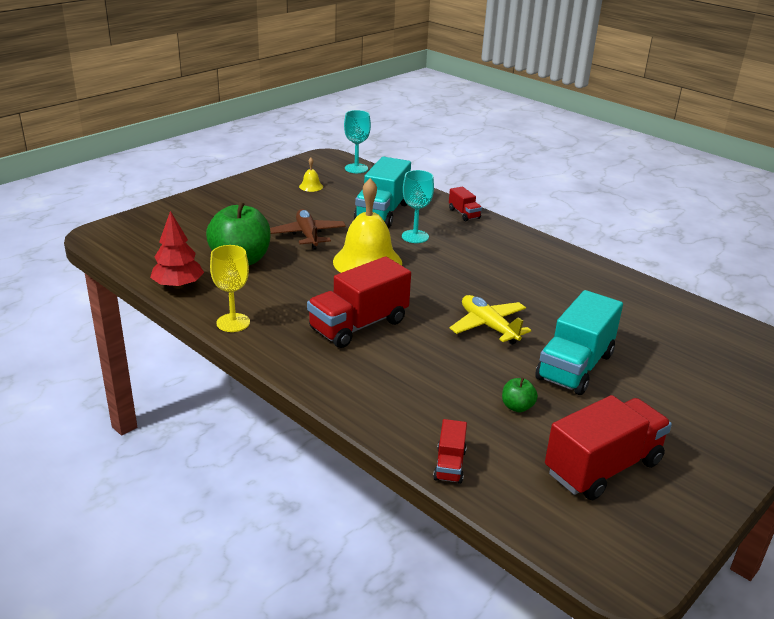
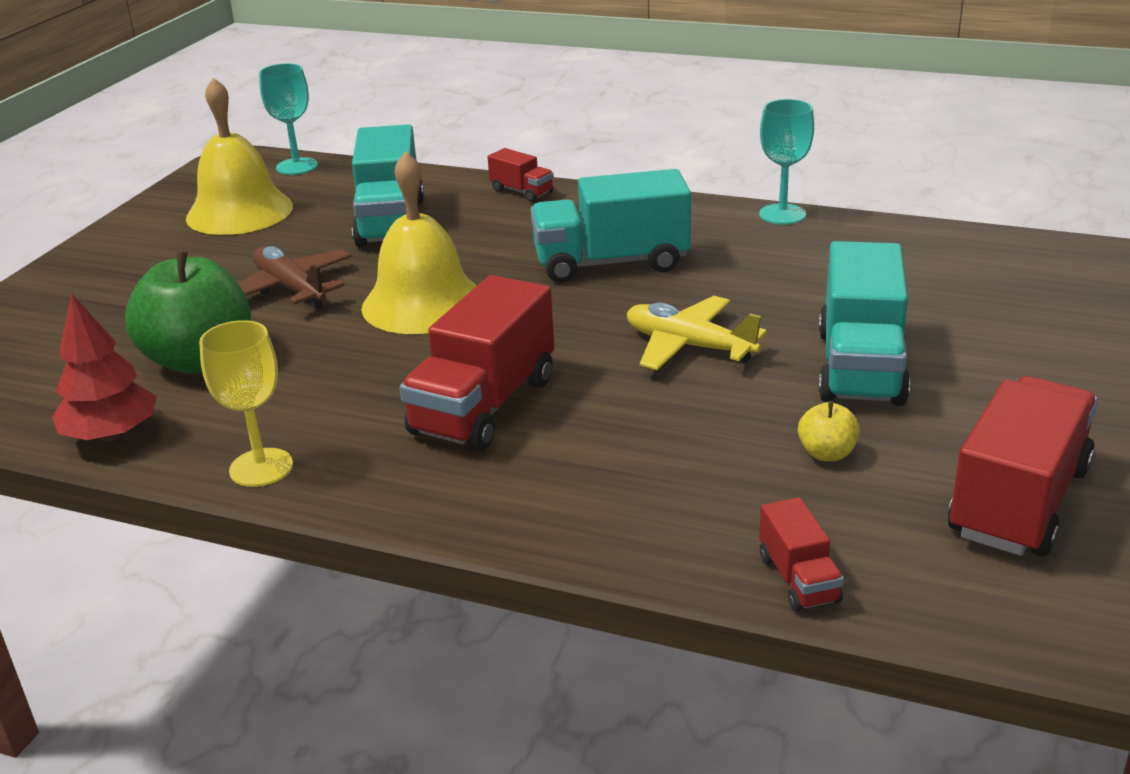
camera: 20 degrees left, 0 degrees up
(311, 186) = (239, 212): yellow bell -> yellow bell, size x2.46
(415, 236) = (471, 244): turquoise goblet -> turquoise goblet (782, 214)
(482, 268) = (611, 263): none -> turquoise truck
(517, 407) = (827, 453): green apple -> yellow apple

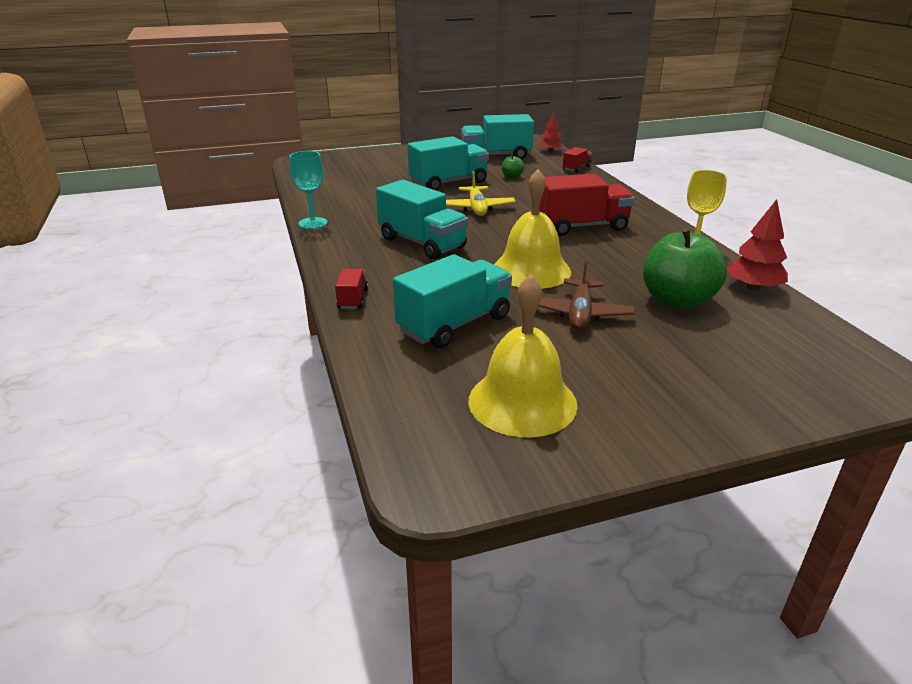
camera: 130 degrees left, 0 degrees up
(297, 166) = (404, 429): turquoise goblet -> none
(827, 453) = (512, 176): yellow apple -> green apple
(1002, 620) = (550, 151): none -> red tree
(1018, 502) = (496, 156): red truck -> turquoise truck

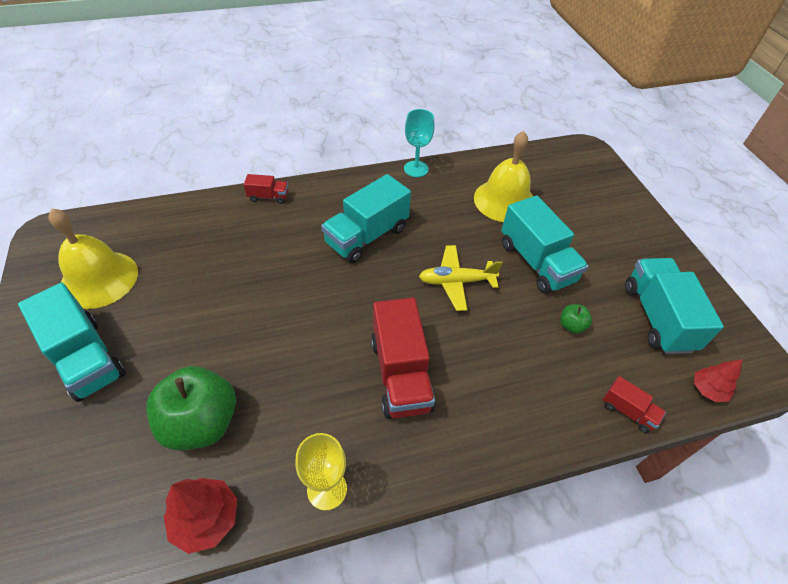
camera: 90 degrees right, 20 degrees up
(454, 324) = (213, 250): turquoise truck -> turquoise truck (86, 358)
(531, 270) = (295, 310): yellow bell -> yellow bell (504, 200)
(579, 314) = (202, 333): brown plane -> none

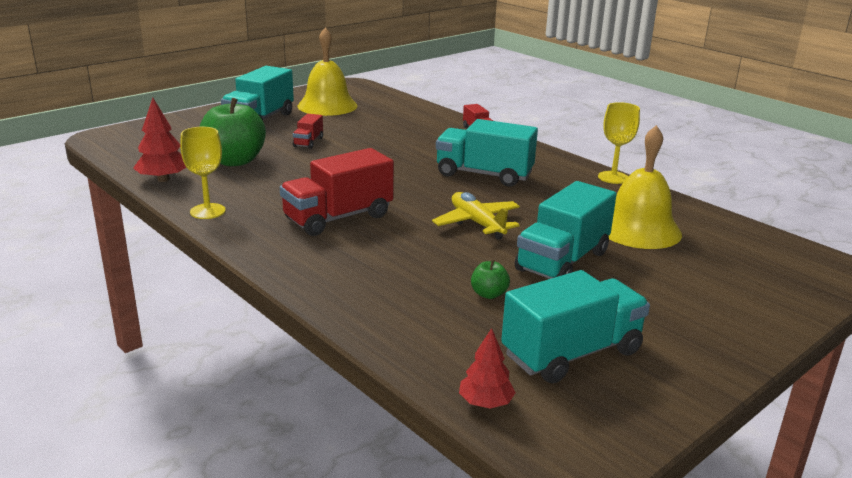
camera: 65 degrees right, 25 degrees down
(416, 169) = (613, 177): turquoise goblet -> yellow goblet
(628, 411) = (398, 343): red truck -> red truck (308, 142)

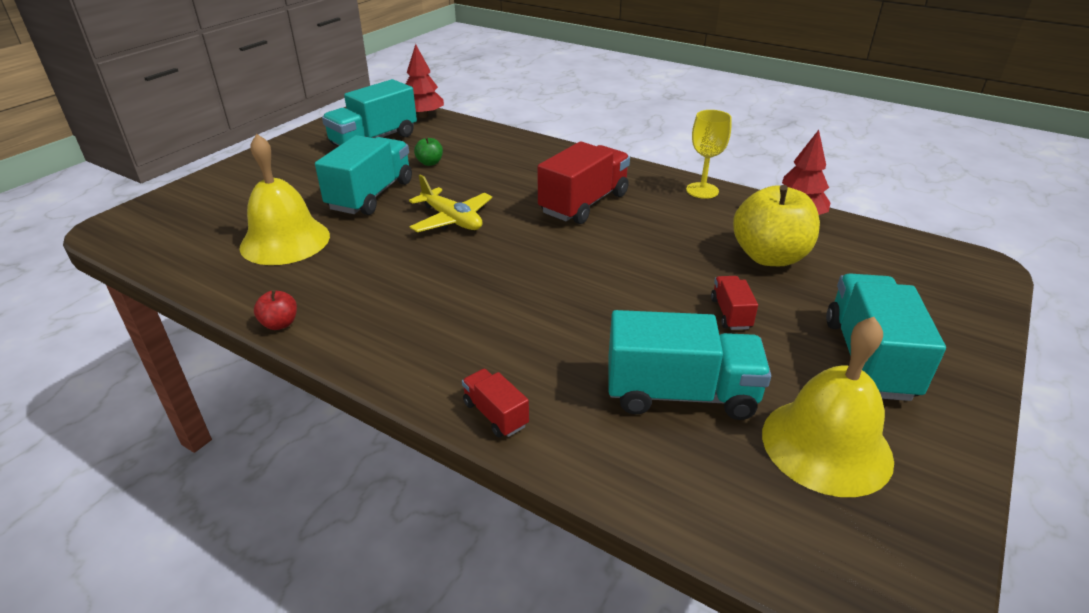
camera: 165 degrees right, 10 degrees up
(235, 161) = (769, 257): green apple -> yellow apple
(484, 174) = (459, 294): turquoise truck -> turquoise truck (680, 394)
(485, 403) = (423, 116): red tree -> red tree, size x1.51
(613, 177) = (280, 324): yellow goblet -> red apple

